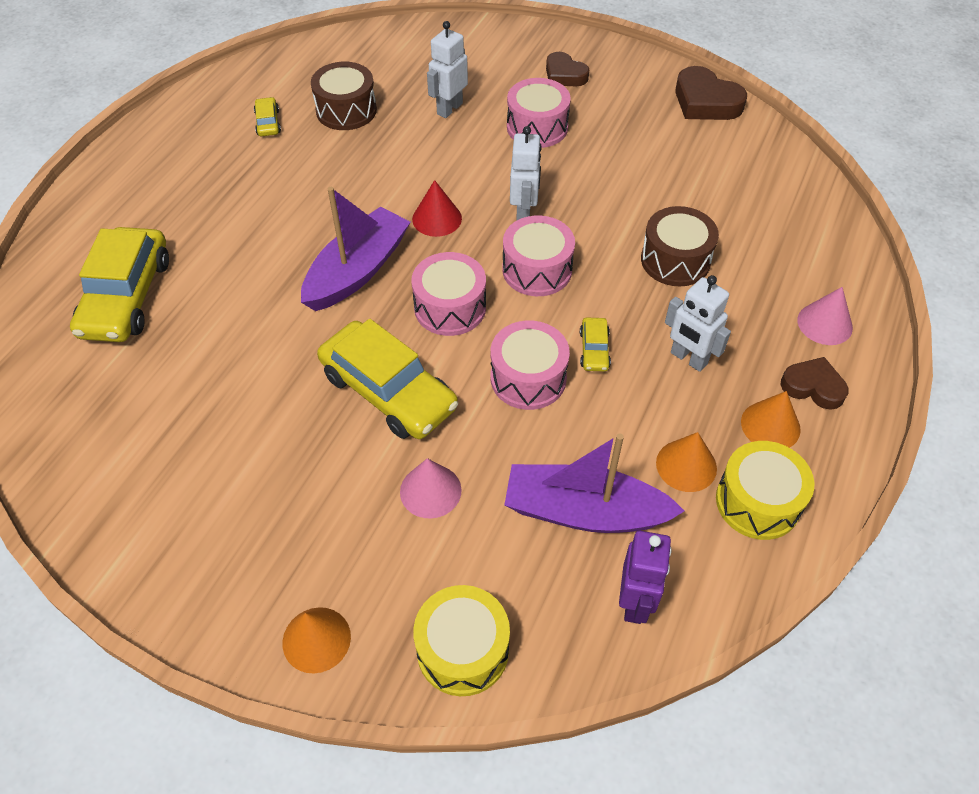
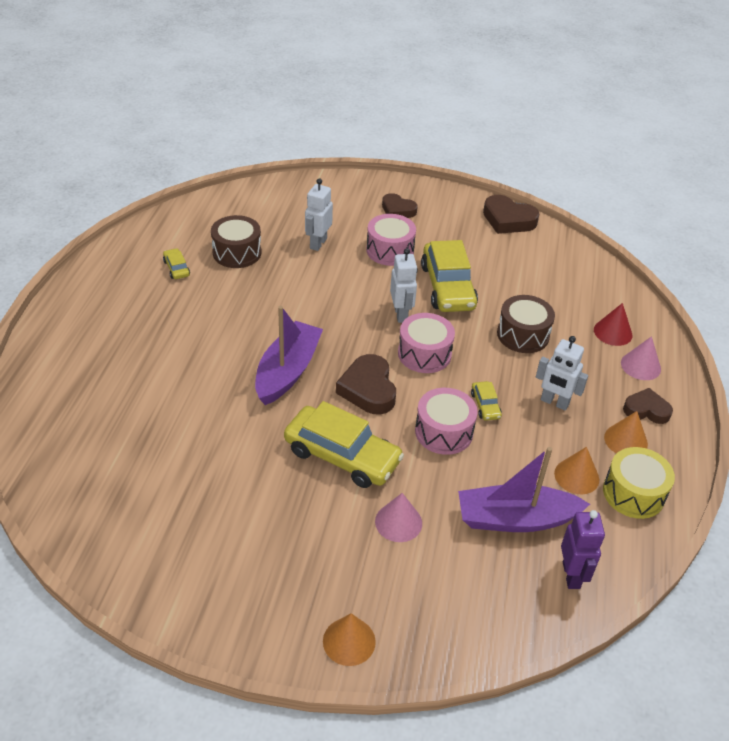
camera: 15 degrees left, 10 degrees down
(126, 296) = (107, 414): yellow car -> yellow car (447, 287)
(437, 218) = (336, 325): red cone -> red cone (613, 332)
(450, 307) = (368, 389): pink drum -> brown heart
(462, 650) = (460, 629): yellow drum -> none

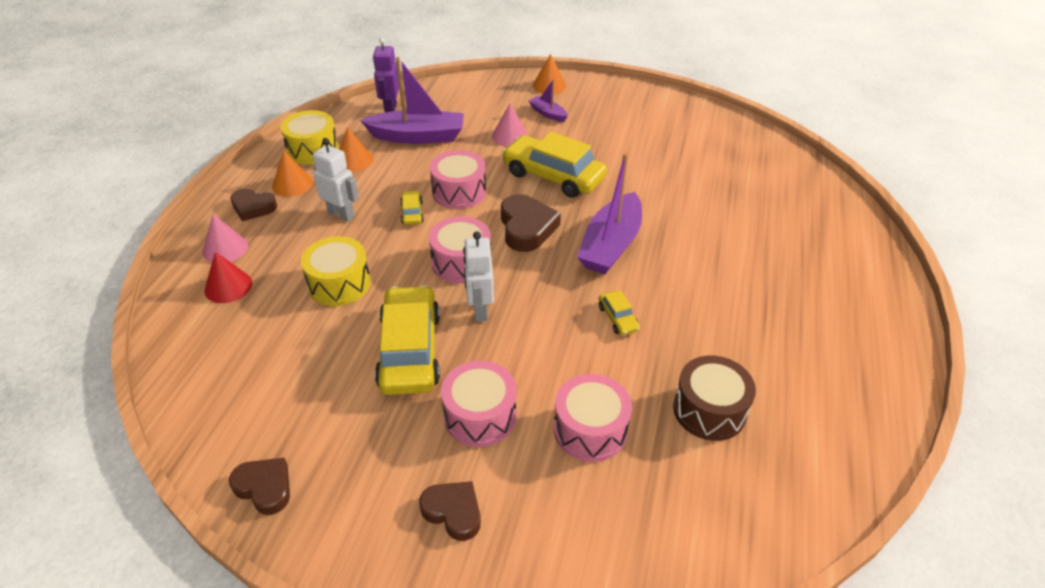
camera: 175 degrees left, 0 degrees up
(176, 268) = (785, 381): yellow car -> yellow car (618, 318)
(318, 243) = (590, 430): white robot -> pink drum
(350, 569) = (548, 114): none -> purple boat
(508, 220) = (264, 488): brown heart -> brown heart, size x0.67
(523, 335) = (339, 284): brown drum -> yellow drum

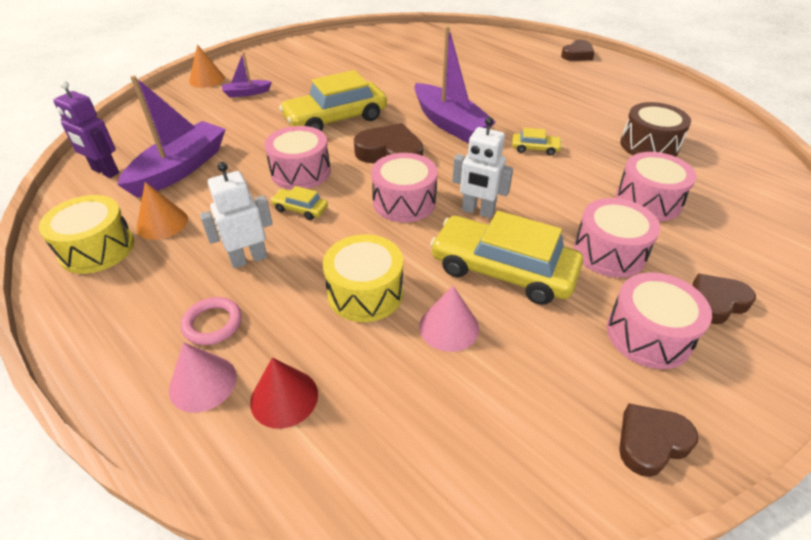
camera: 60 degrees left, 0 degrees up
(253, 207) = (147, 333): brown heart -> brown heart (577, 55)
(273, 229) = (213, 323): none -> pink ring
(292, 184) = (143, 284): orange cone -> none
(381, 466) = (648, 335): none -> pink drum
(510, 136) = (252, 120): pink cone -> pink cone (449, 327)

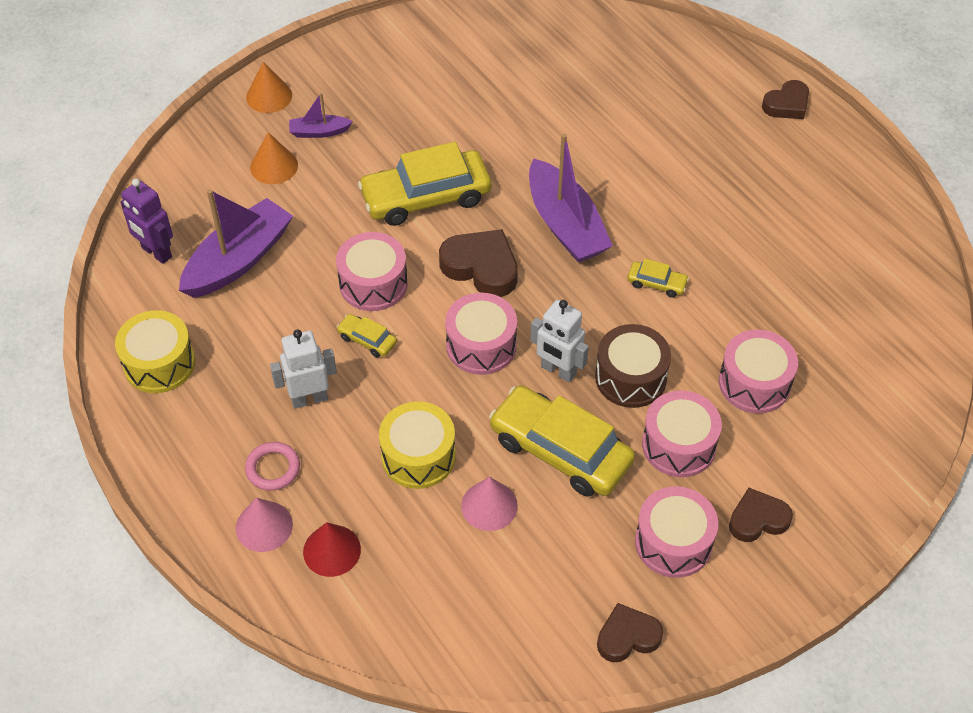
camera: 10 degrees right, 10 degrees up
(162, 223) = (222, 338): orange cone -> orange cone (274, 166)
(649, 145) = (799, 297): brown drum -> brown drum (630, 377)

